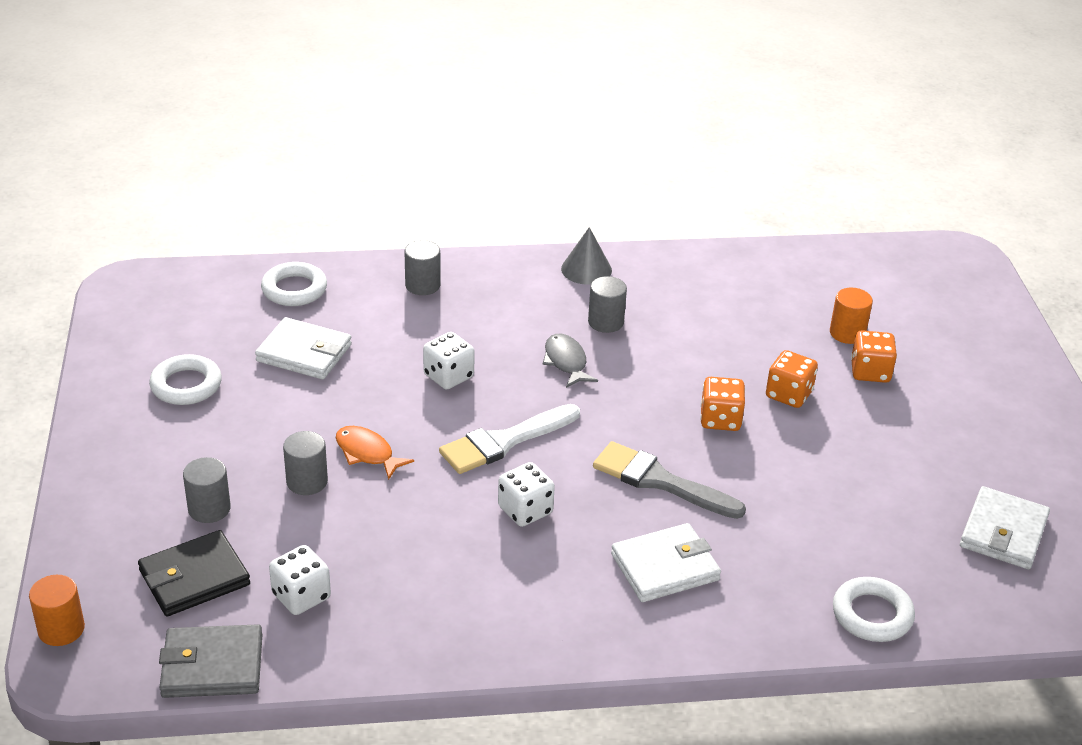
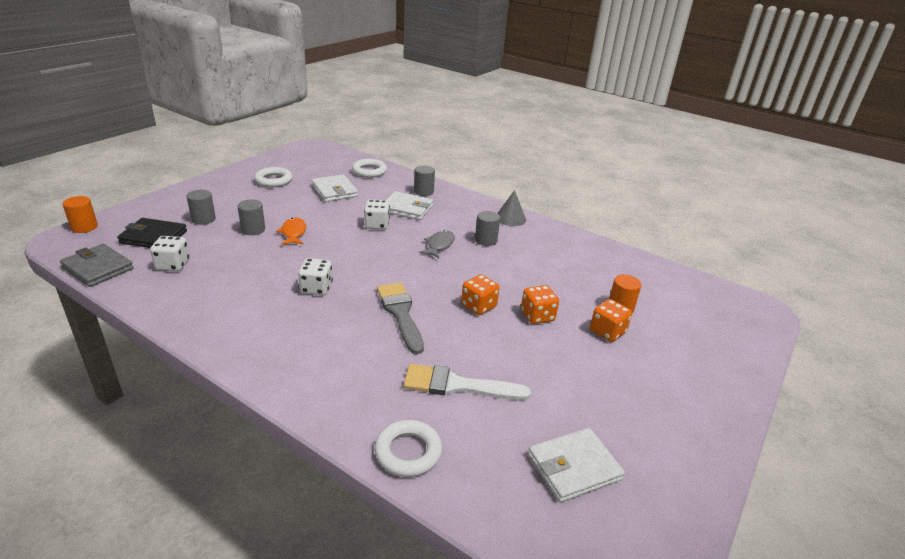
camera: 40 degrees right, 5 degrees down
(504, 442) = (356, 258): white brush -> white brush (457, 385)
(665, 567) = (336, 351): white wallet -> white wallet (407, 208)

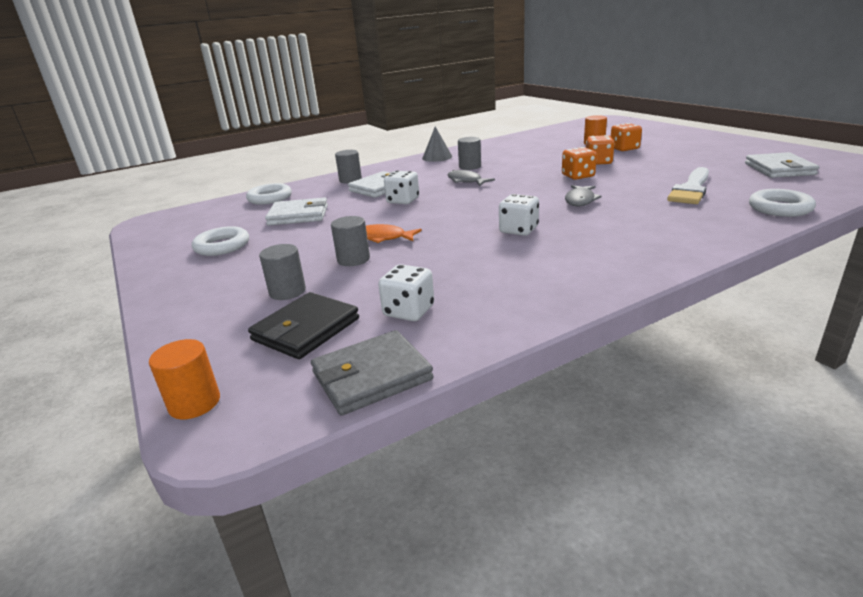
camera: 60 degrees left, 5 degrees down
(400, 313) = (580, 200): grey brush -> grey fish

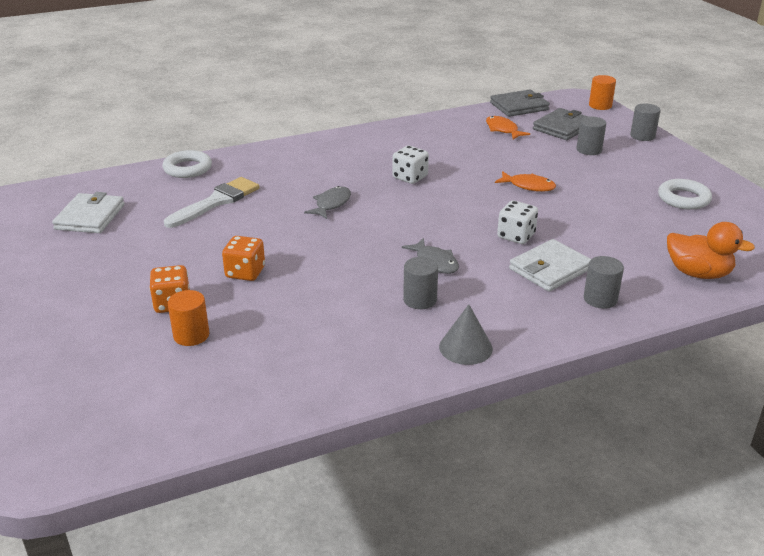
camera: 175 degrees left, 5 degrees up
(270, 198) = (698, 273): white ring -> orange duck
(298, 215) = (633, 231): white wallet -> none
(306, 329) = (562, 127): black wallet -> grey wallet
(353, 259) = (549, 168): grey cylinder -> grey cylinder (642, 136)
(409, 311) = (503, 130): white dice -> orange fish
(578, 176) = (298, 246): orange dice -> none

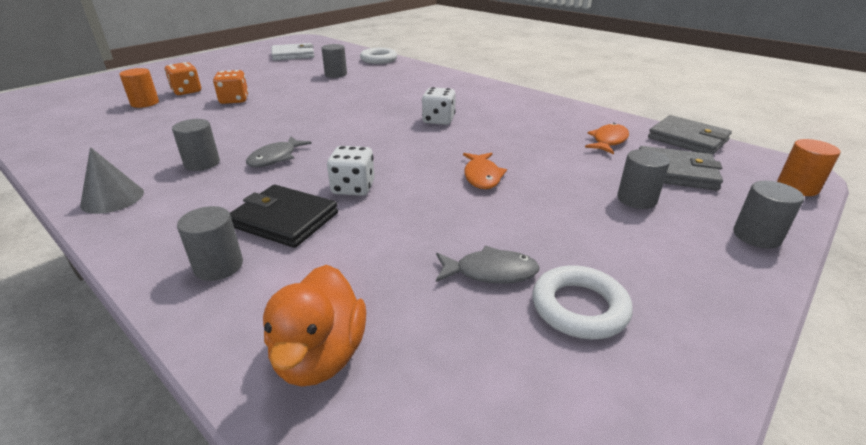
camera: 65 degrees right, 0 degrees up
(216, 201) = (336, 74): white brush -> grey cylinder
(331, 204) = (359, 103): grey fish -> grey fish (490, 272)
(550, 269) = (285, 220): white wallet -> black wallet

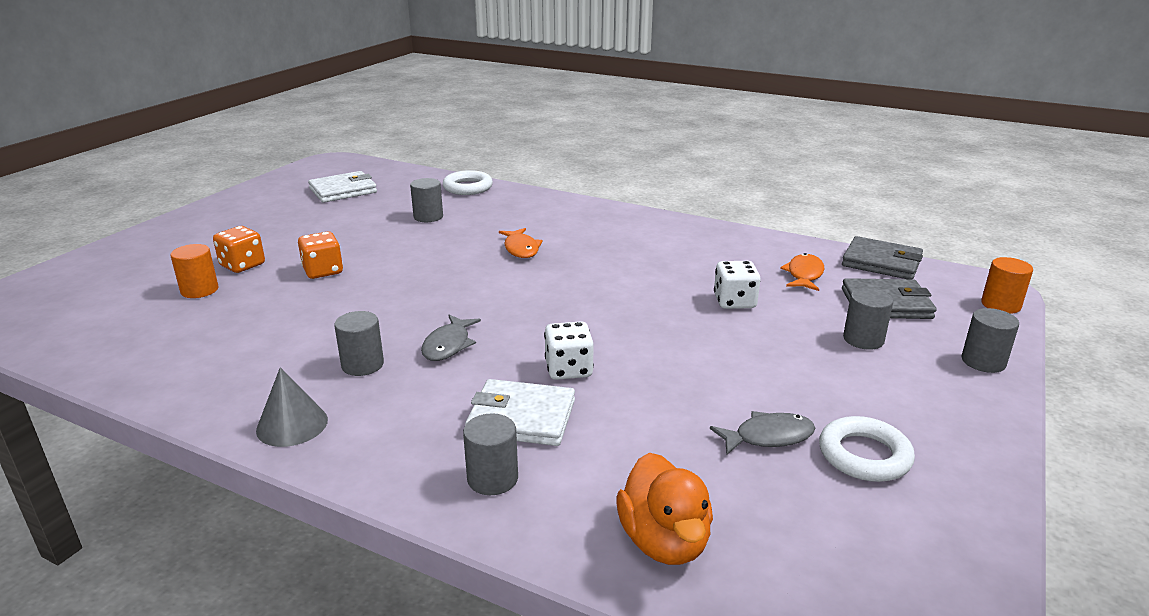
camera: 15 degrees left, 5 degrees down
(285, 220) = (521, 417): black wallet -> white wallet
(438, 120) = (605, 270): white dice -> white dice (734, 302)
(482, 176) = (698, 335): orange fish -> orange fish (521, 249)

